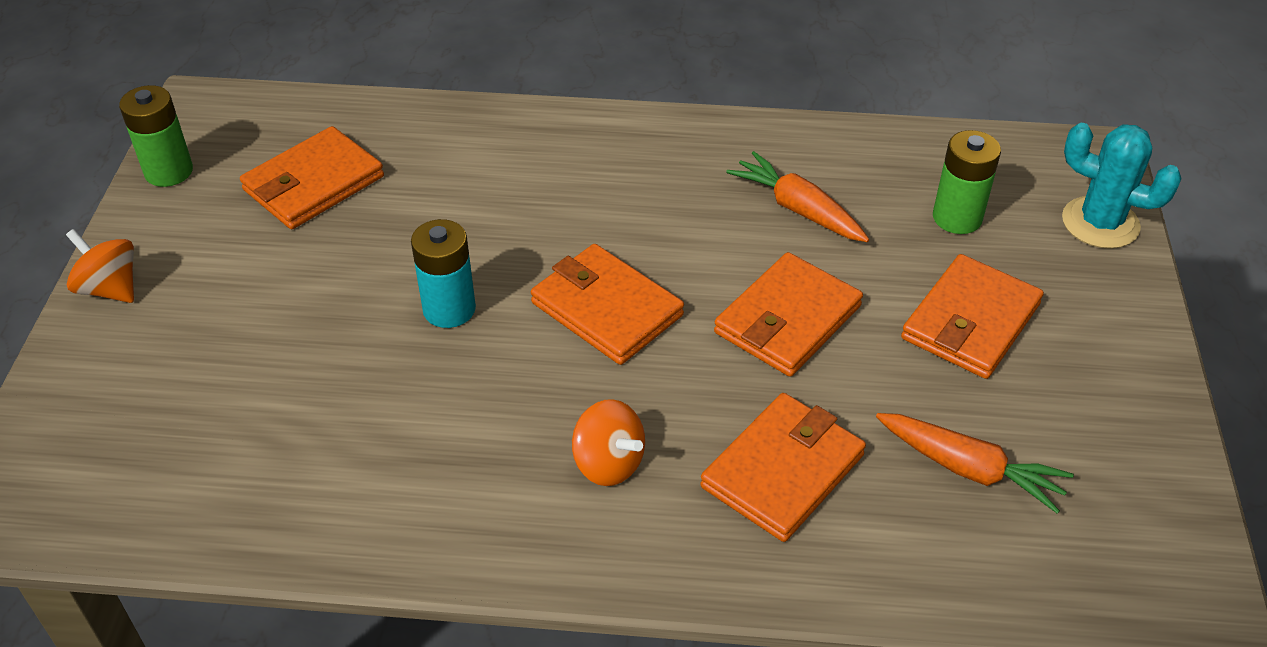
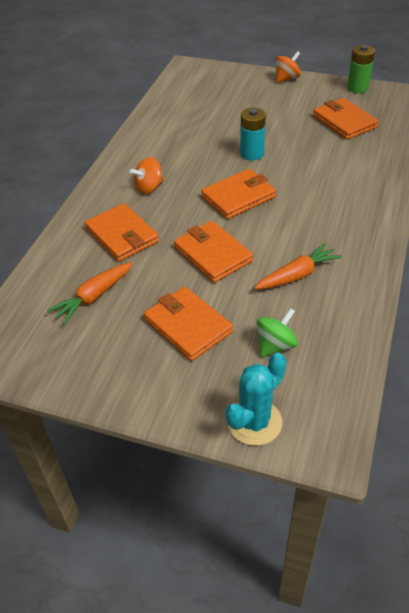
camera: 105 degrees right, 0 degrees up
(957, 218) = (275, 345): green battery -> green spinning top

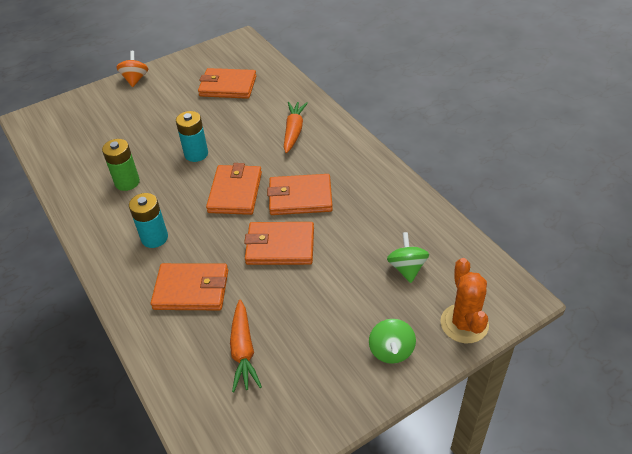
camera: 50 degrees left, 0 degrees up
(149, 188) = (154, 238): orange spinning top -> turquoise battery
(175, 386) = (391, 351): none -> green spinning top
(188, 326) = (339, 307): orange wallet -> orange wallet (300, 197)
(254, 422) = (464, 323): turquoise cactus -> orange cactus
(297, 275) = (353, 213): orange carrot -> orange carrot (294, 131)
(357, 88) = (200, 55): green battery -> green battery (127, 182)

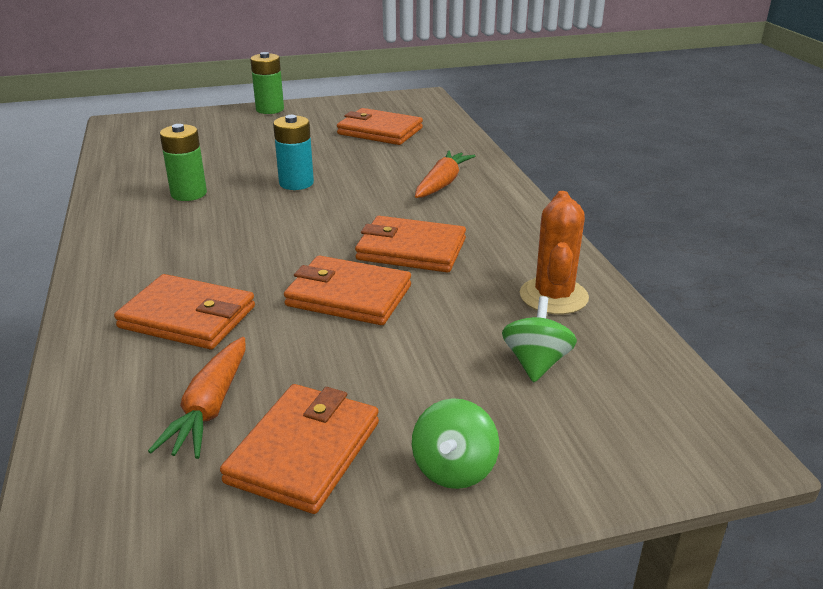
camera: 15 degrees right, 15 degrees down
(135, 79) = (270, 109): orange spinning top -> green battery
(154, 238) = (180, 252): turquoise battery -> none
(235, 192) = (322, 228): orange wallet -> orange wallet (304, 452)
(464, 323) = (607, 462): orange cactus -> orange cactus (553, 296)

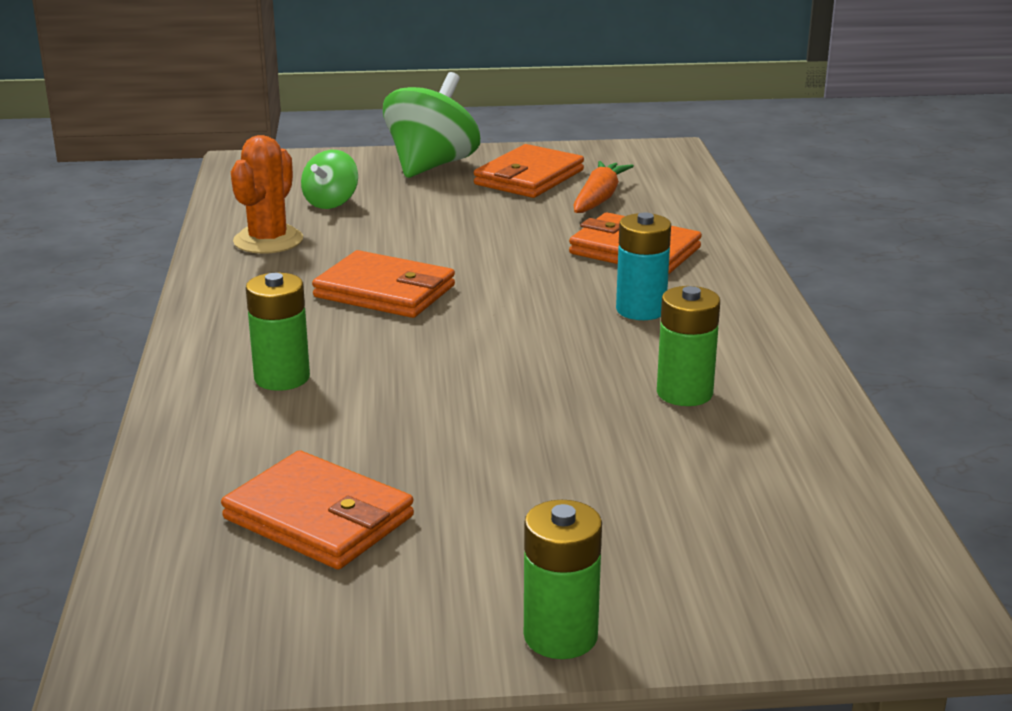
camera: 170 degrees left, 5 degrees down
(296, 183) = (513, 398): turquoise battery -> turquoise battery (641, 310)
(348, 296) = (473, 255): orange wallet -> none
(442, 183) = (282, 378): orange carrot -> green battery
(454, 469) = (431, 166): green spinning top -> green spinning top, size x1.80

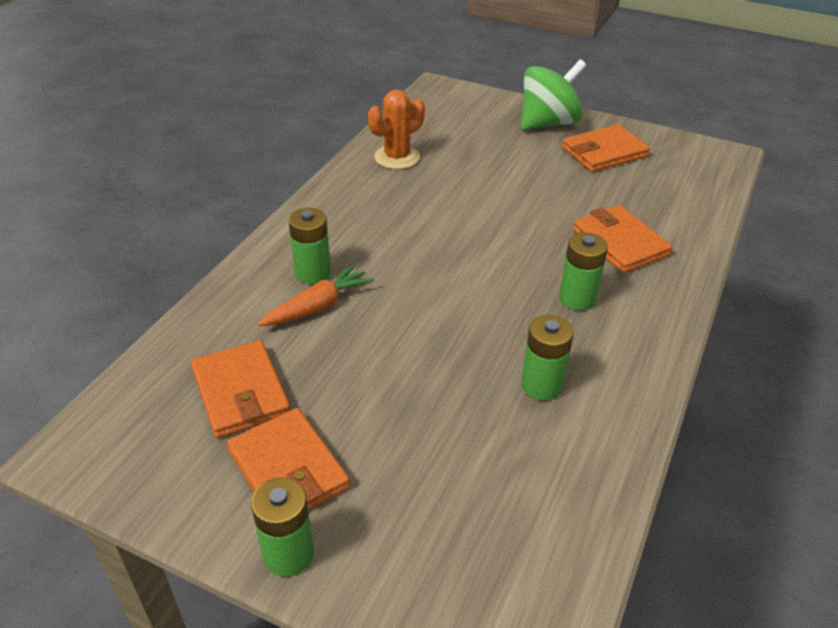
camera: 30 degrees right, 15 degrees up
(331, 203) = (459, 137): green spinning top -> none
(385, 291) = (428, 223): orange wallet -> orange wallet (288, 469)
(599, 199) = (636, 186): orange carrot -> orange carrot (318, 306)
(641, 310) = (577, 299): turquoise battery -> green battery

